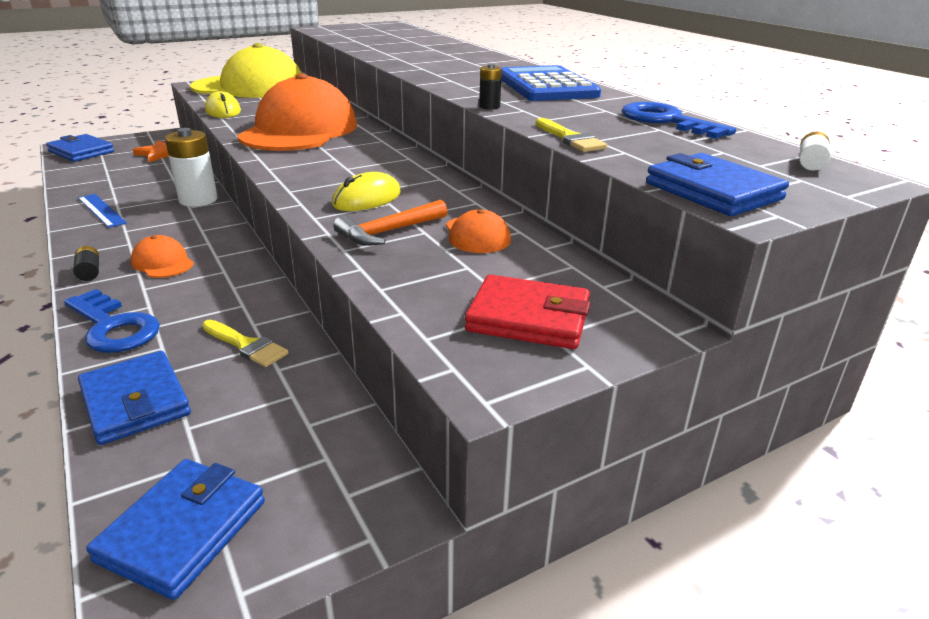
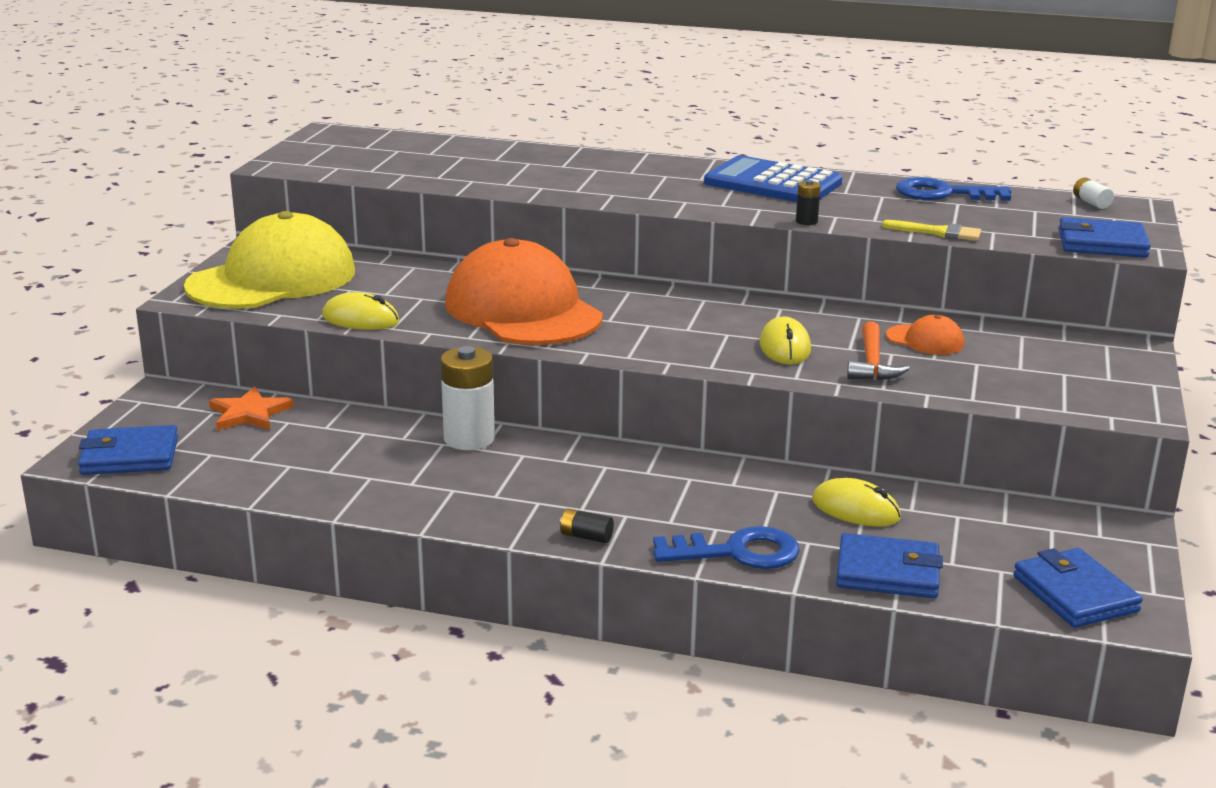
camera: 45 degrees left, 5 degrees down
(101, 210) = (404, 493): blue ruler -> none
(163, 262) = (621, 498): orange cap -> none
(246, 345) = (855, 509): yellow brush -> yellow mouse
(528, 318) = (1077, 375): red wallet -> none

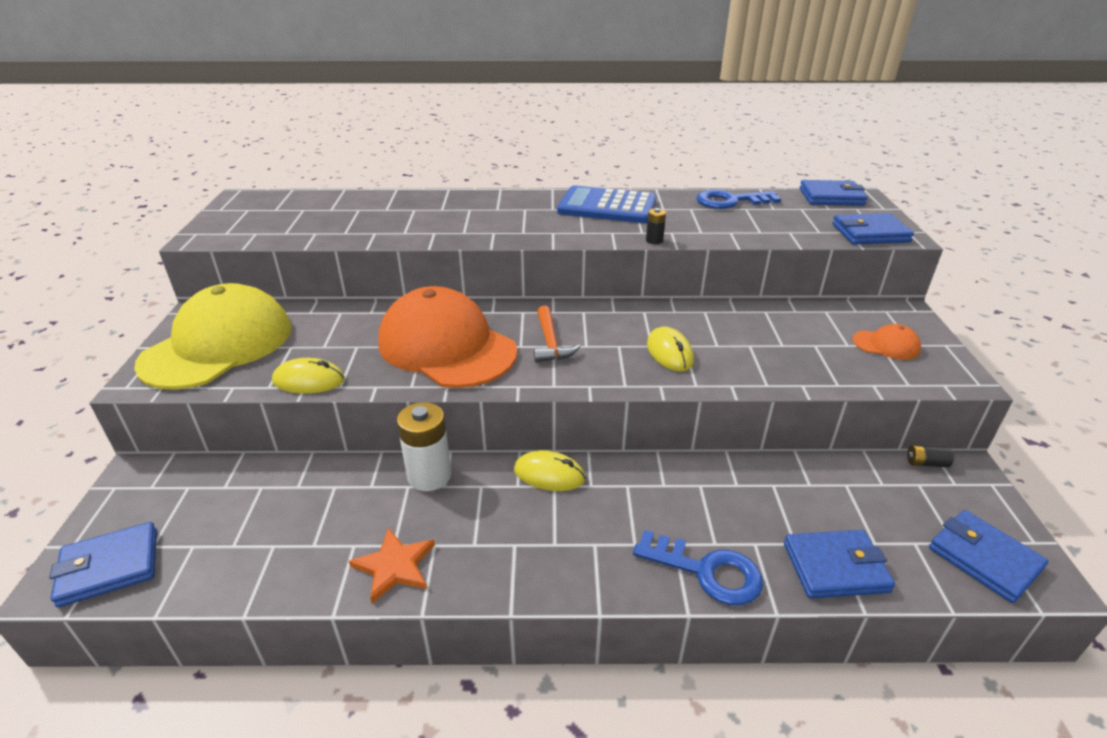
camera: 15 degrees left, 10 degrees up
(249, 413) = (223, 483): orange star -> orange star (394, 566)
(586, 537) = (573, 582): black battery -> black battery (926, 463)
(737, 552) = (707, 571): blue key -> blue key turned 45 degrees clockwise
(855, 509) = (770, 494): yellow mouse -> yellow mouse (549, 474)
(872, 363) = (743, 359): orange hammer -> orange hammer (550, 342)
(925, 340) = (765, 327): orange cap -> orange cap (886, 345)
(938, 232) = (754, 238): yellow brush -> none
(1091, 203) = (831, 197): white battery -> blue wallet

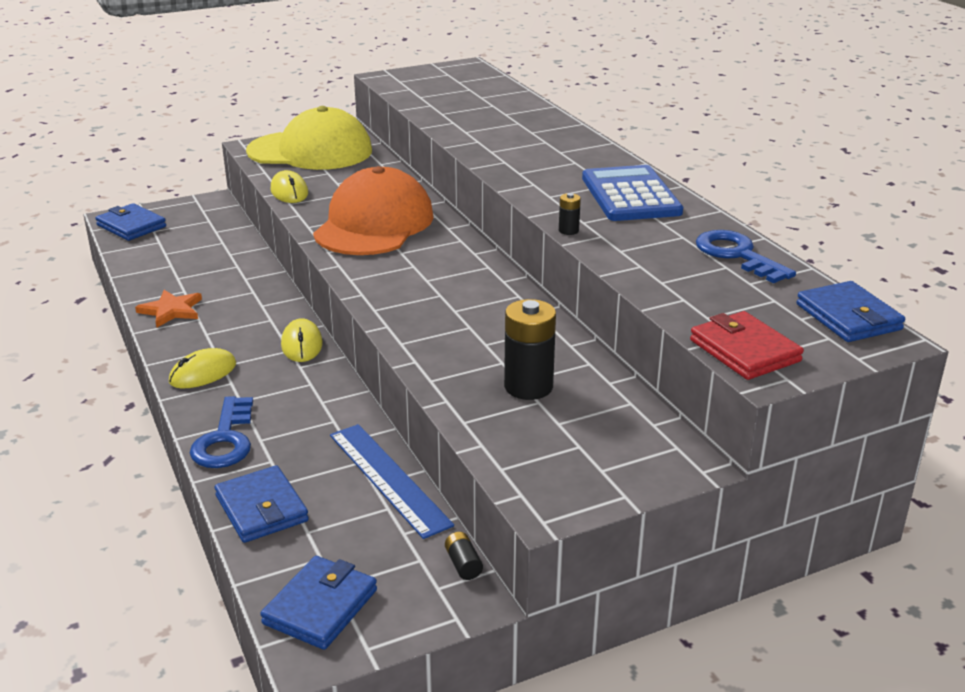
camera: 65 degrees right, 5 degrees down
(429, 476) = (269, 296): white battery -> none
(550, 342) = (417, 263): orange hammer -> none
(669, 353) = (448, 321): yellow mouse -> yellow mouse (203, 373)
(792, 343) = (528, 387): none -> black battery
(803, 473) = (388, 478): none -> blue ruler
(870, 233) = (744, 351): blue wallet -> red wallet
(886, 345) = (582, 450): orange cap -> none

